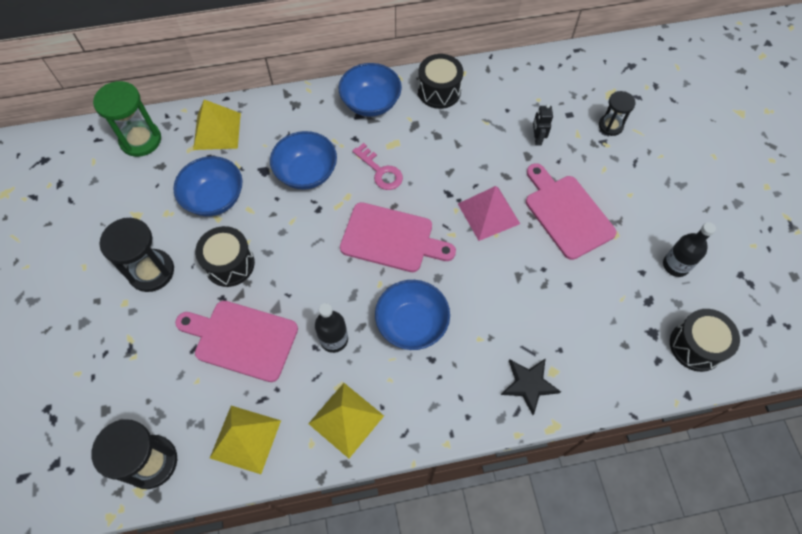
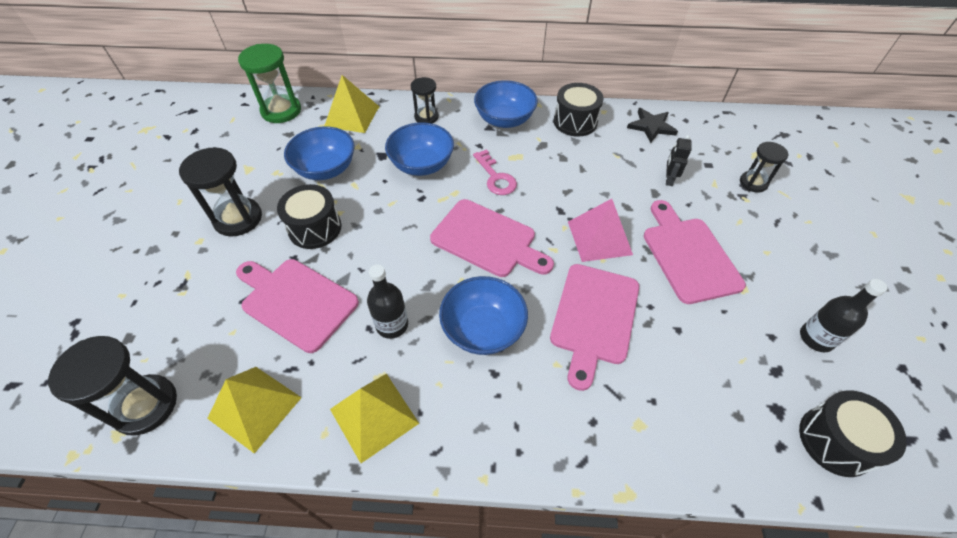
camera: 15 degrees right, 10 degrees down
(293, 116) = (426, 117): none -> black hourglass
(500, 290) = (594, 317): none -> pink cutting board
(529, 384) = (605, 432): black star -> black star (651, 126)

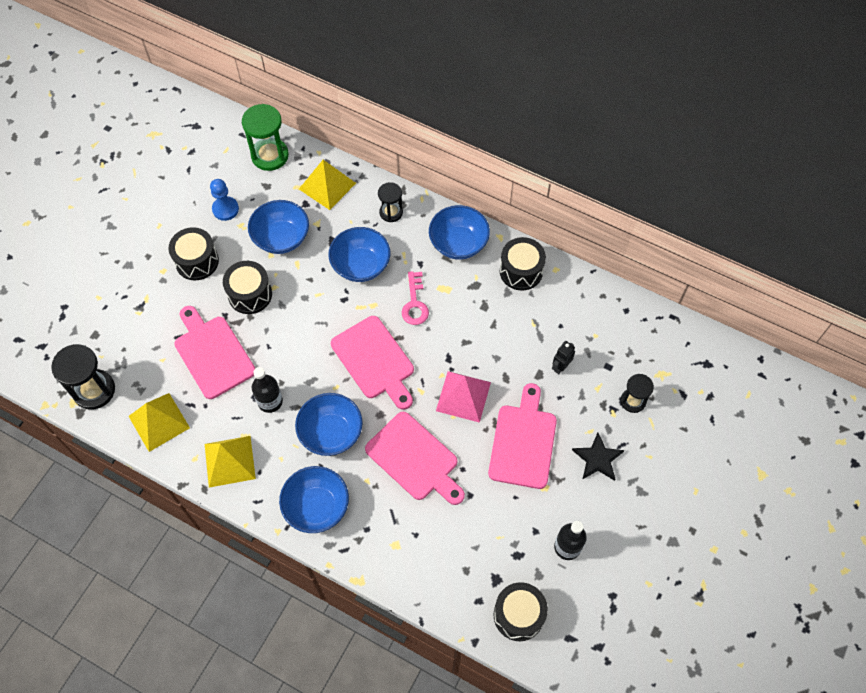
camera: 25 degrees right, 10 degrees up
(238, 218) = (197, 261): black hourglass -> black drum
(252, 164) = (225, 209): none -> blue pawn
(516, 422) = (316, 506): none -> blue bowl
(594, 317) = (415, 459): pink cutting board -> pink cutting board turned 90 degrees counterclockwise
(651, 126) = (588, 304): black star -> black star (597, 459)

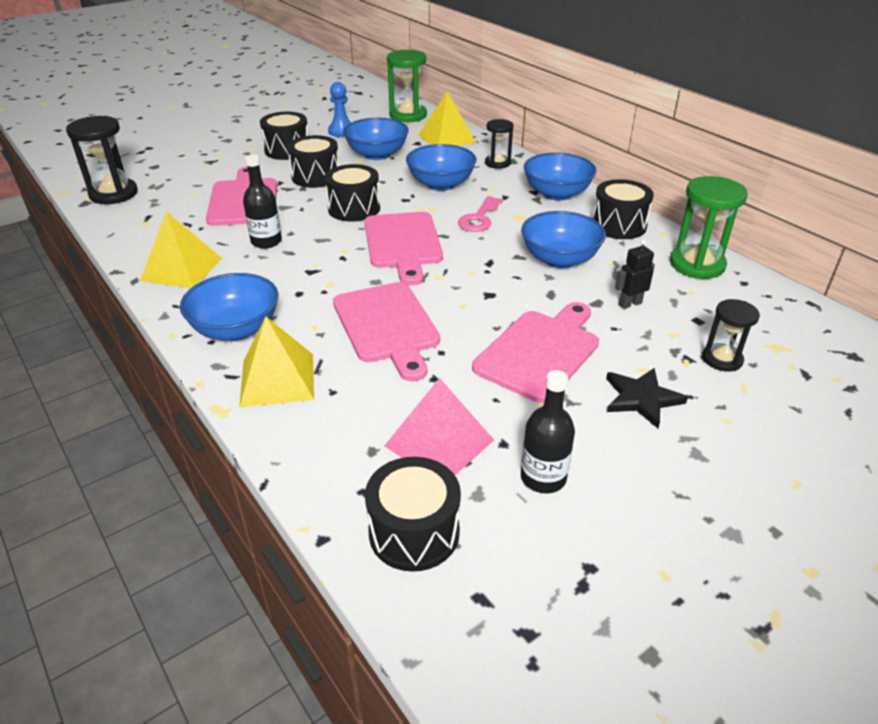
camera: 25 degrees right, 25 degrees down
(159, 422) = (146, 226): yellow pyramid -> yellow pyramid (277, 379)
(310, 329) = (354, 208): none -> black drum
(331, 433) = (308, 279): blue bowl -> blue bowl (559, 259)
(463, 396) = (486, 294): pink pyramid -> pink pyramid (439, 443)
(590, 301) = (697, 264): none -> green hourglass

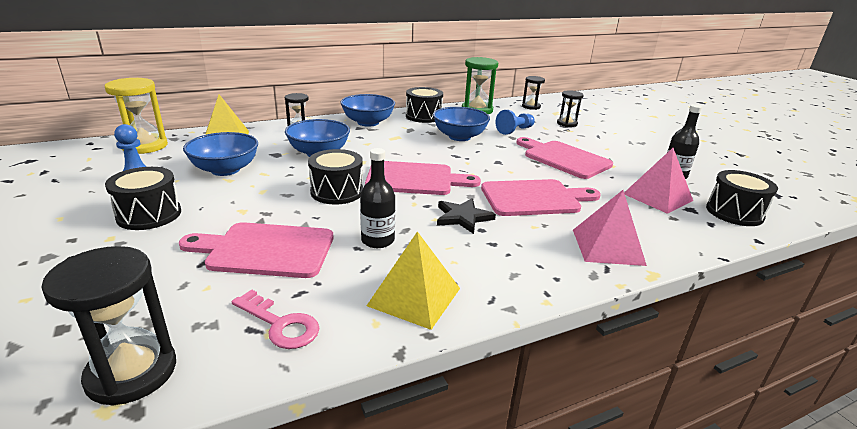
camera: 80 degrees left, 10 degrees down
(236, 329) = (537, 263): blue bowl -> none
(277, 379) = (607, 246): yellow pyramid -> pink pyramid
(316, 176) = (245, 204): black drum -> none
(408, 115) = (145, 146): green hourglass -> yellow hourglass
(479, 218) = (389, 149): pink key -> pink key (280, 324)
(630, 304) = (515, 130): black robot -> blue pawn
(641, 398) = (602, 144): black star -> black star (463, 217)
(783, 317) = (531, 106): none -> black hourglass

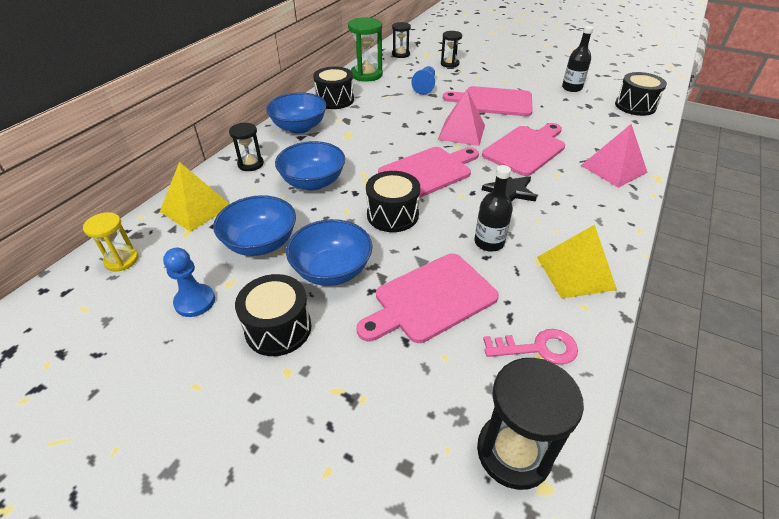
camera: 35 degrees left, 15 degrees up
(145, 146) = (121, 260): yellow hourglass -> yellow hourglass, size x0.61
(459, 137) = (396, 111): blue bowl -> blue bowl (332, 270)
(657, 197) = (586, 112): pink pyramid -> pink pyramid (461, 132)

